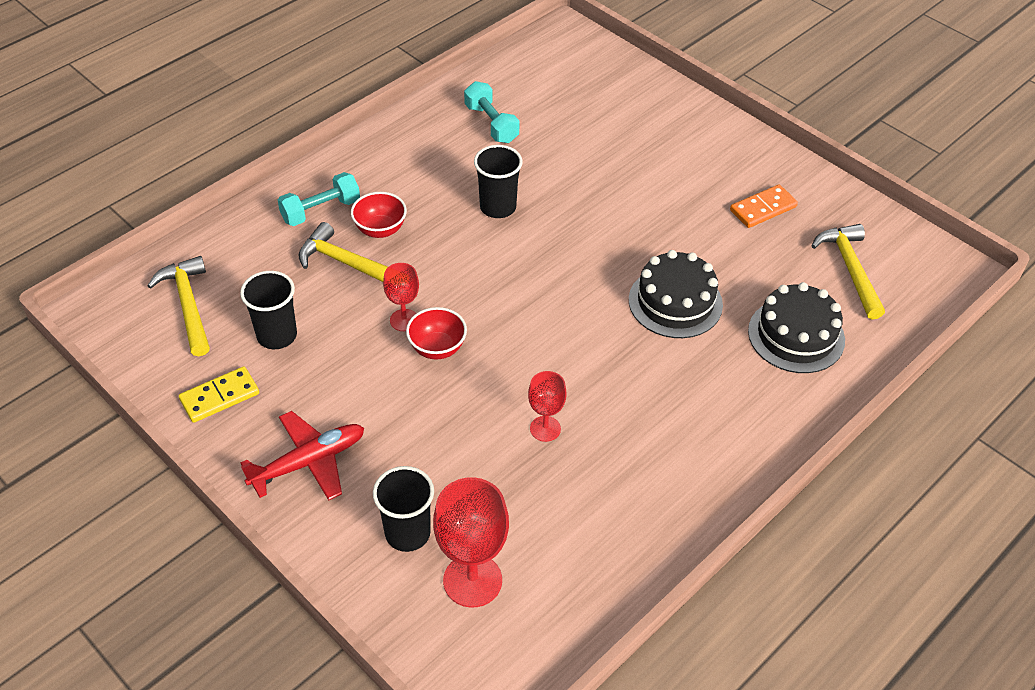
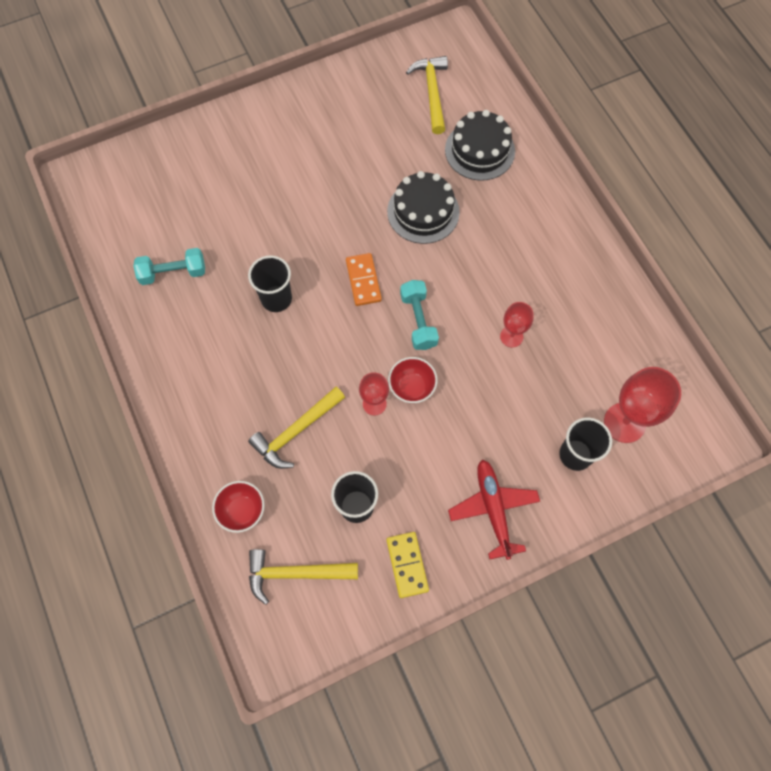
camera: 70 degrees left, 20 degrees up
(321, 211) = (223, 438): turquoise dumbbell -> turquoise dumbbell (418, 320)
(380, 230) = (266, 396): red bowl -> red bowl (242, 511)
(763, 208) = (352, 120): orange domino -> orange domino (363, 281)
(850, 269) = (432, 93): yellow hammer -> yellow hammer turned 75 degrees clockwise

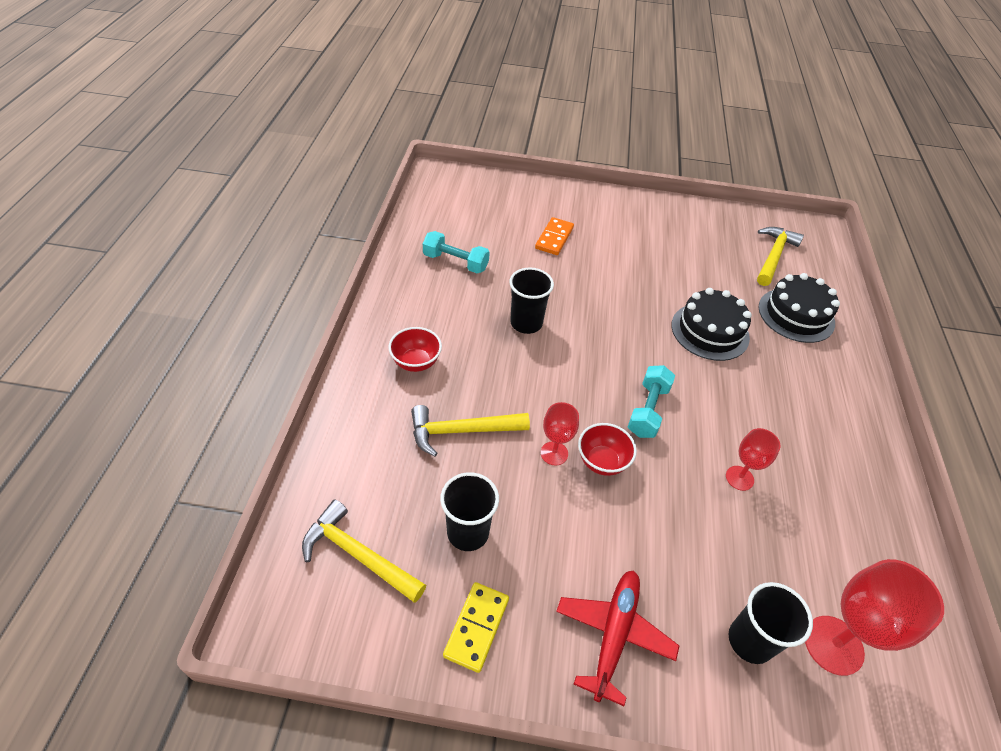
camera: 30 degrees right, 20 degrees down
(242, 511) = (358, 465): red bowl -> red bowl (416, 362)
(363, 281) = (615, 351): orange domino -> orange domino (554, 238)

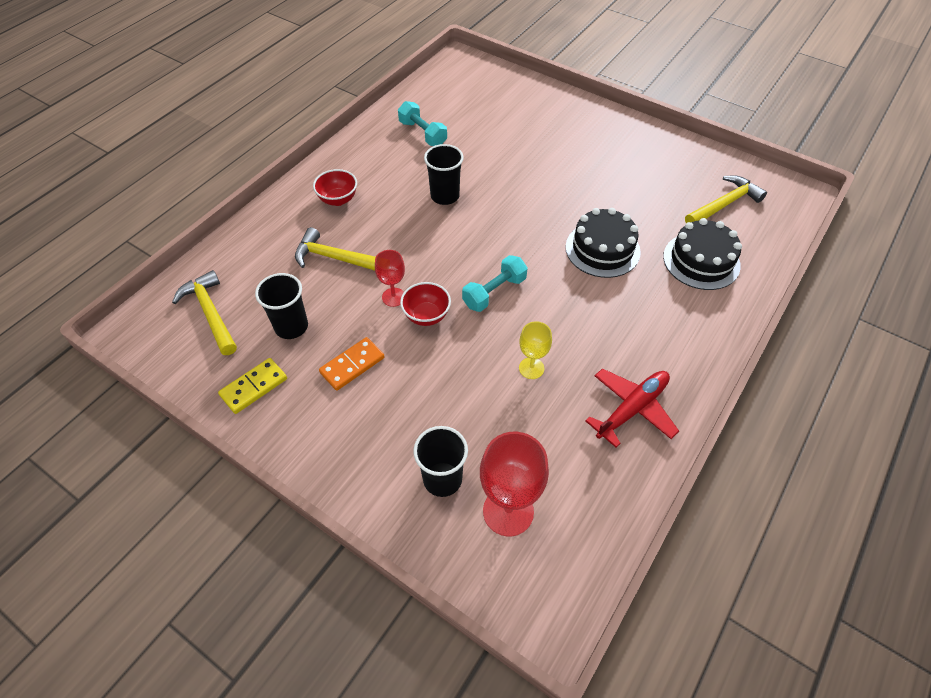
camera: 30 degrees right, 5 degrees up
(554, 238) = (521, 135): orange domino -> orange domino (352, 365)
(613, 635) = (343, 431): red plane -> red plane (632, 409)
(739, 478) = (531, 368): red goblet -> yellow goblet

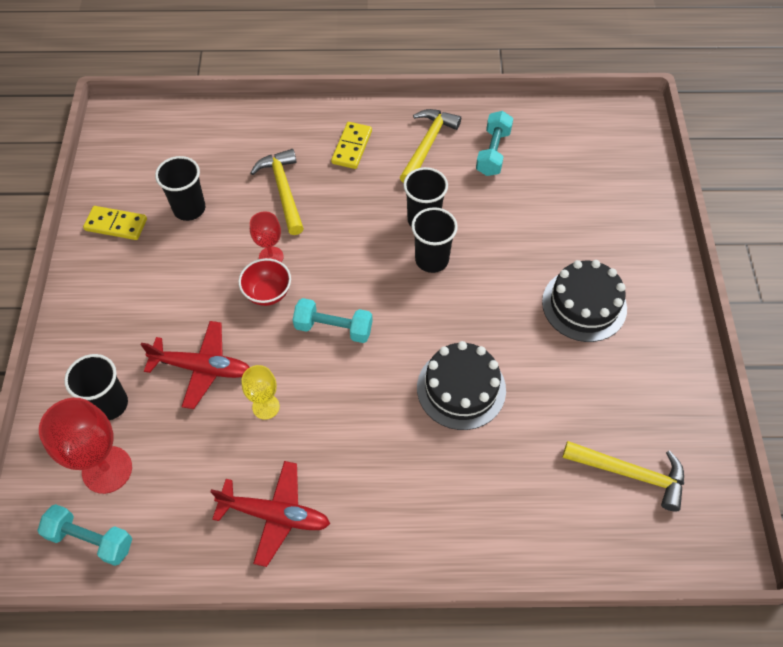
camera: 55 degrees right, 5 degrees up
(210, 313) = (166, 150): yellow hammer -> yellow hammer (427, 145)
(338, 200) = (351, 147): red bowl -> yellow domino
(352, 365) = (179, 273): orange domino -> none
(461, 393) = (202, 368): none -> red plane
(483, 209) = (431, 259): none -> black cup
(569, 556) = (90, 540): none -> turquoise dumbbell
(701, 261) = (519, 489): black cake -> black cake (584, 305)

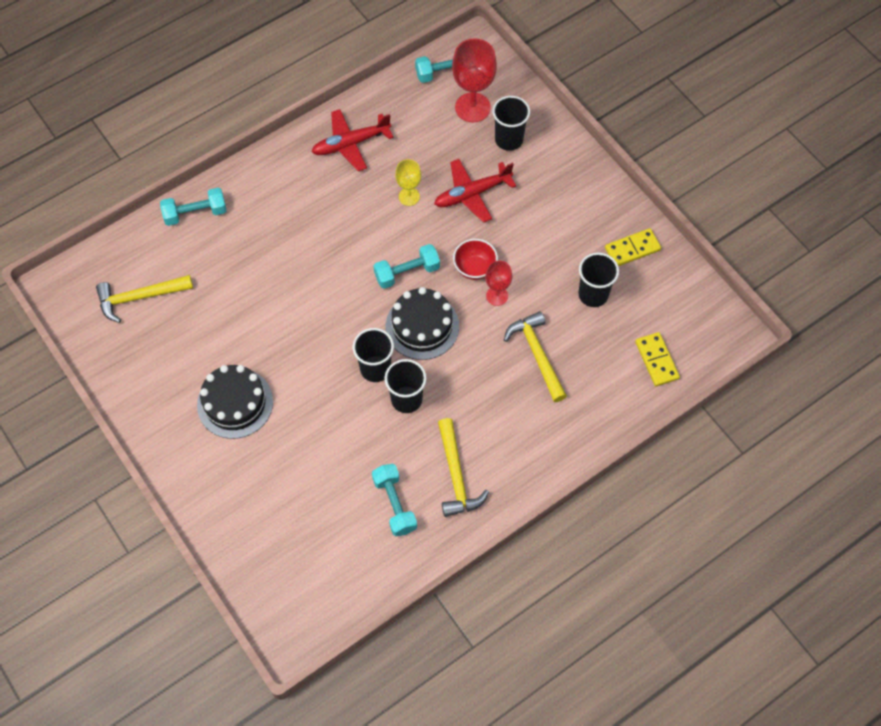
camera: 145 degrees right, 5 degrees up
(283, 190) = (537, 355): yellow hammer -> yellow hammer turned 150 degrees counterclockwise
(351, 147) = (518, 431): yellow domino -> yellow domino (657, 360)
(461, 388) = (287, 285): black cake -> black cake (422, 326)
(512, 541) = (195, 213): none -> turquoise dumbbell

